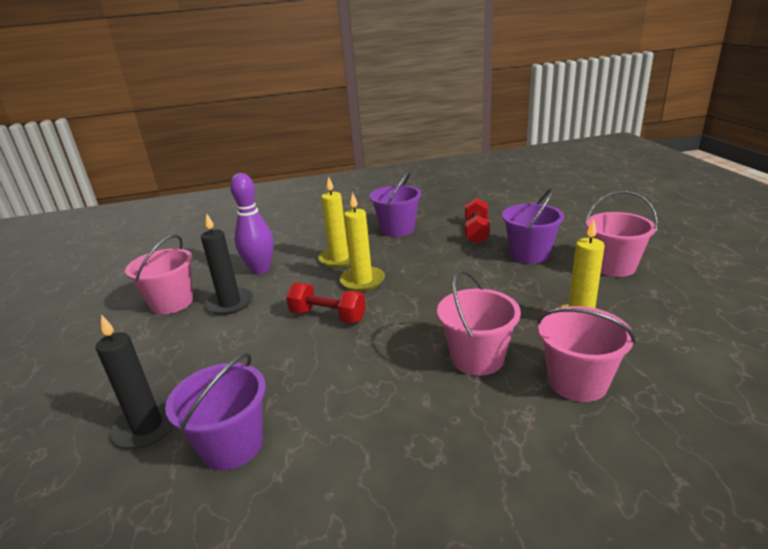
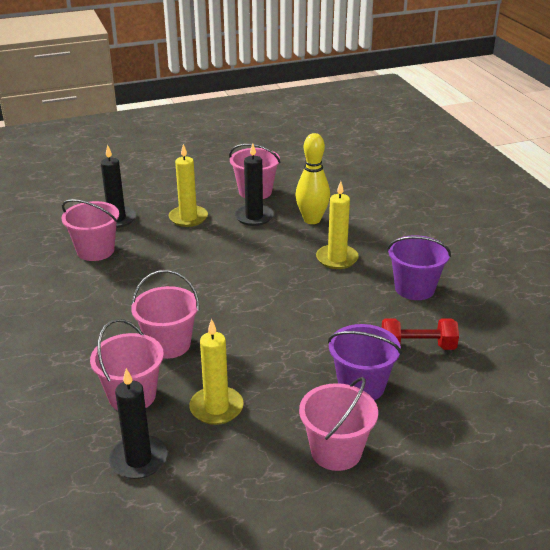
camera: 80 degrees right, 5 degrees up
(232, 445) = (95, 251): purple bucket -> pink bucket
(260, 269) = (312, 220): purple bowling pin -> yellow bowling pin
(328, 316) = (233, 265): red dumbbell -> none
(362, 281) = (293, 276): yellow candle -> yellow candle (188, 218)
(679, 371) = (138, 459): none -> black candle

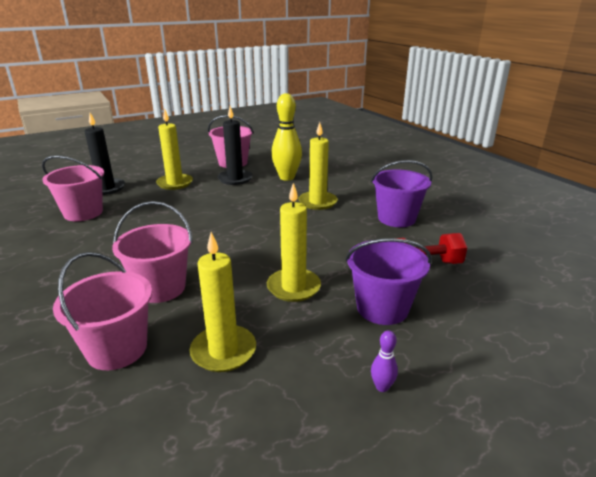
camera: 10 degrees left, 5 degrees down
(138, 459) = (124, 434): black candle -> none
(287, 357) = (293, 287): none -> yellow candle
(336, 451) = (382, 387): pink bucket -> purple bowling pin

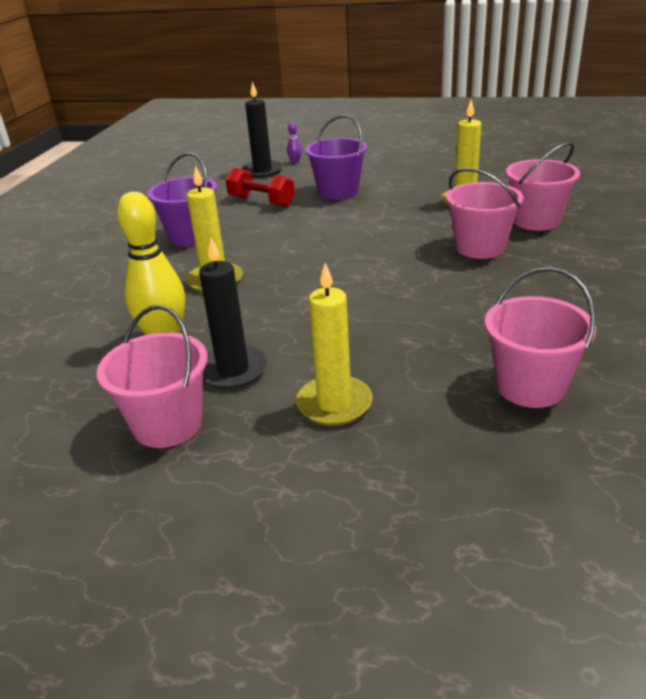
camera: 135 degrees left, 5 degrees up
(106, 188) = (466, 447): black candle -> black candle (262, 171)
(293, 287) = (374, 217): yellow candle -> none
(382, 387) = (397, 170): purple bowling pin -> purple bowling pin (295, 162)

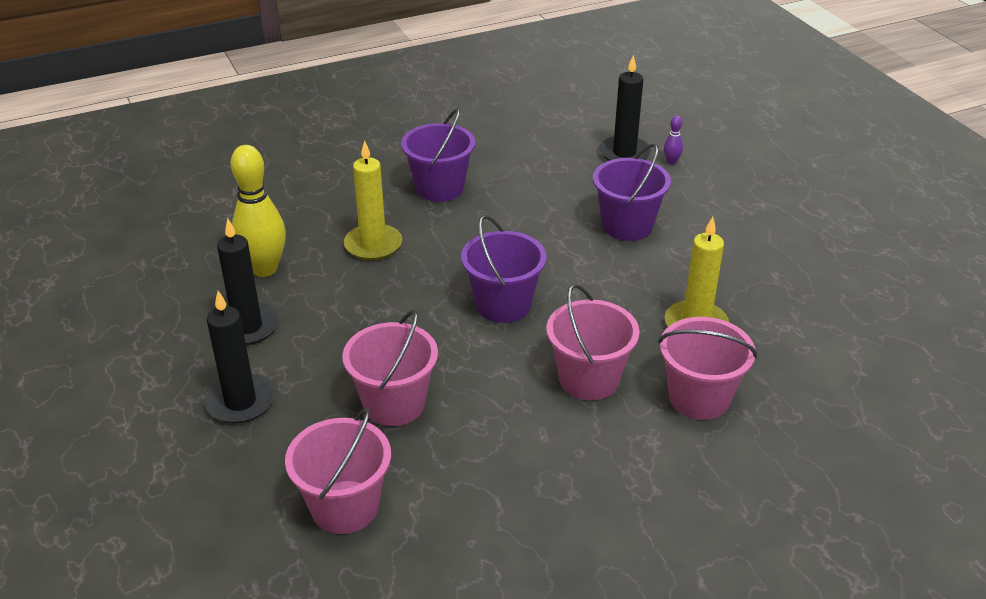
camera: 50 degrees right, 5 degrees up
(168, 424) = (161, 331): pink bucket -> pink bucket (394, 404)
(261, 201) = (551, 190): red dumbbell -> none
(334, 404) = (240, 402): yellow candle -> black candle
(362, 252) = (503, 305): none -> purple bucket

